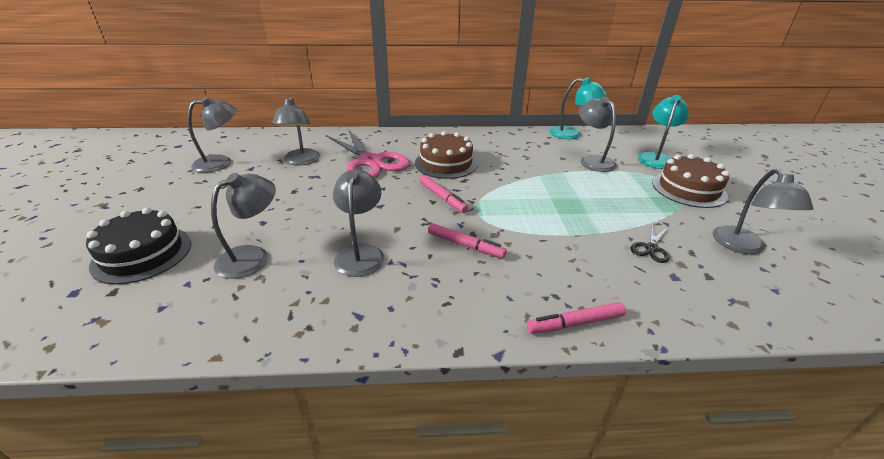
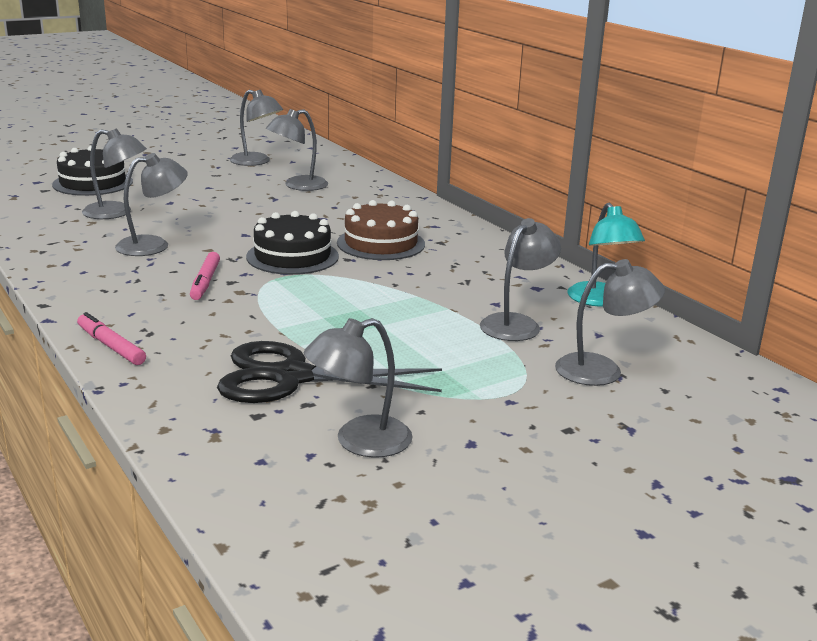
camera: 60 degrees right, 10 degrees down
(370, 162) = (336, 211): pink scissors -> none
(442, 198) = (292, 256): pink marker -> black cake
(651, 248) = (291, 377): black scissors -> black scissors, size x2.31
(656, 158) = (602, 370): turquoise lamp -> grey lamp
(688, 189) = (509, 399): brown cake -> none

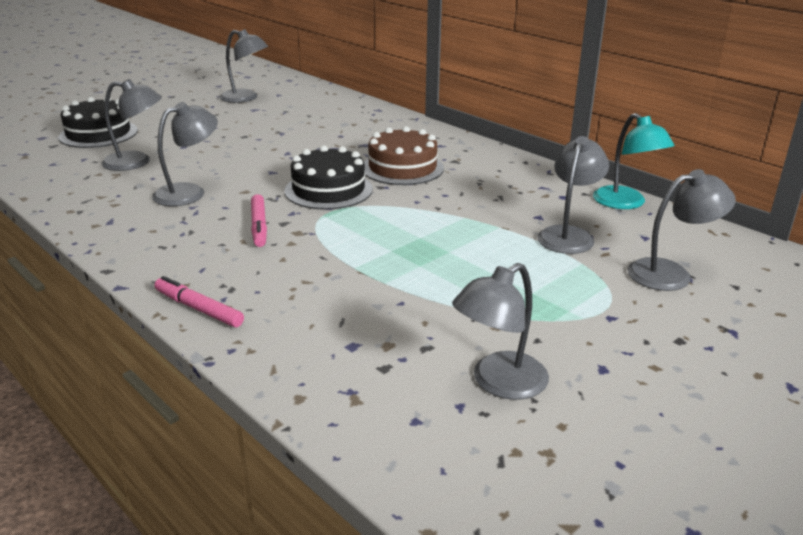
camera: 10 degrees left, 5 degrees up
(291, 377) = (395, 319): black scissors -> none
(298, 186) = (296, 118): grey lamp -> none

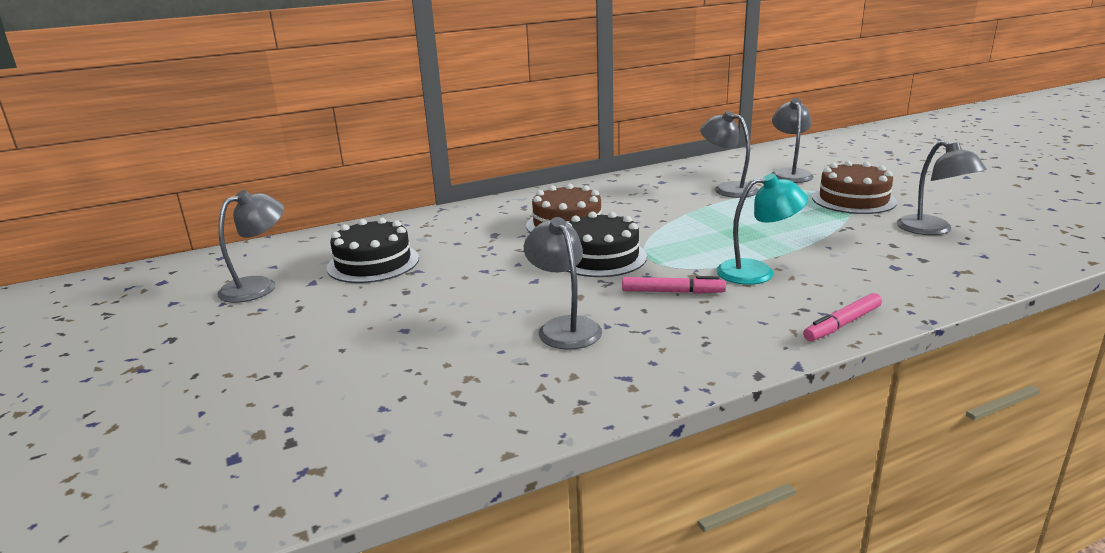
camera: 70 degrees left, 5 degrees down
(98, 134) = (279, 399): black cake -> black cake (373, 263)
(136, 162) = (435, 363): grey lamp -> none
(590, 322) = (853, 199): none -> brown cake
(626, 203) = (681, 168): turquoise lamp -> turquoise lamp (757, 272)

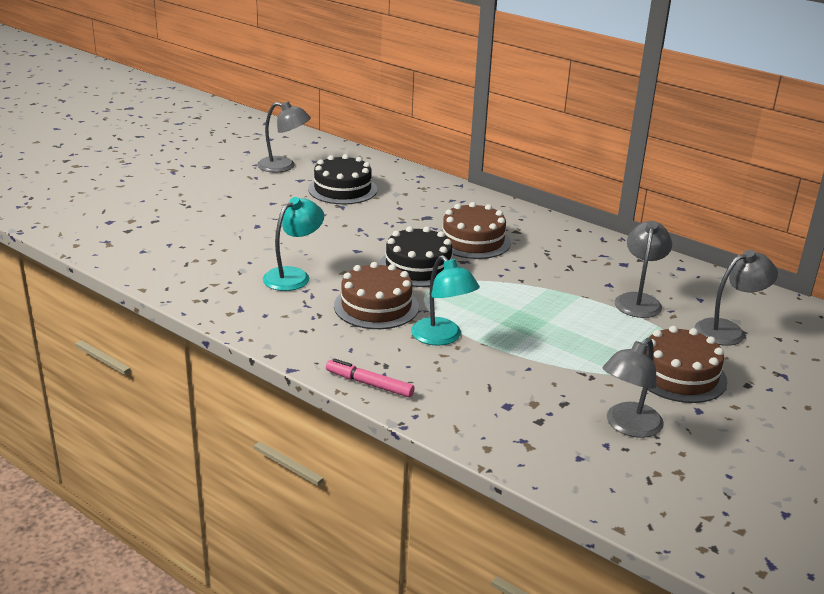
camera: 60 degrees right, 5 degrees up
(564, 327) = (293, 276): grey lamp -> turquoise lamp
(672, 292) = (376, 306): pink marker -> brown cake

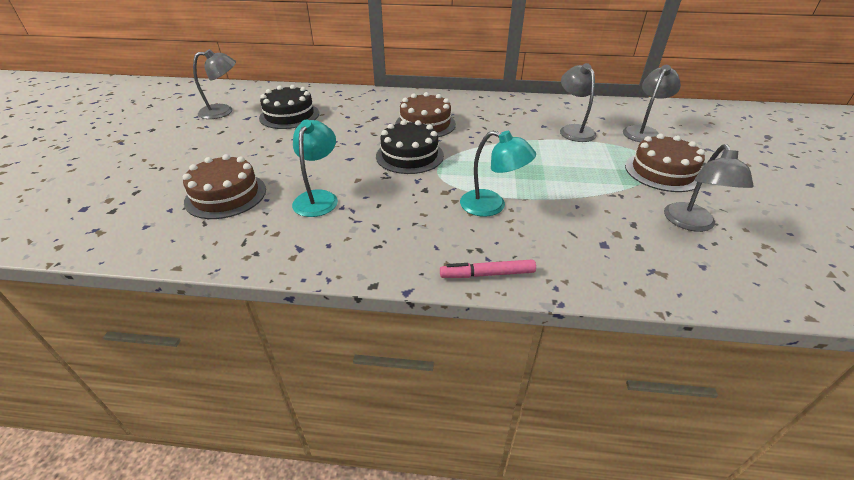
camera: 30 degrees left, 10 degrees up
(376, 306) = (414, 199): brown cake -> brown cake (226, 195)

